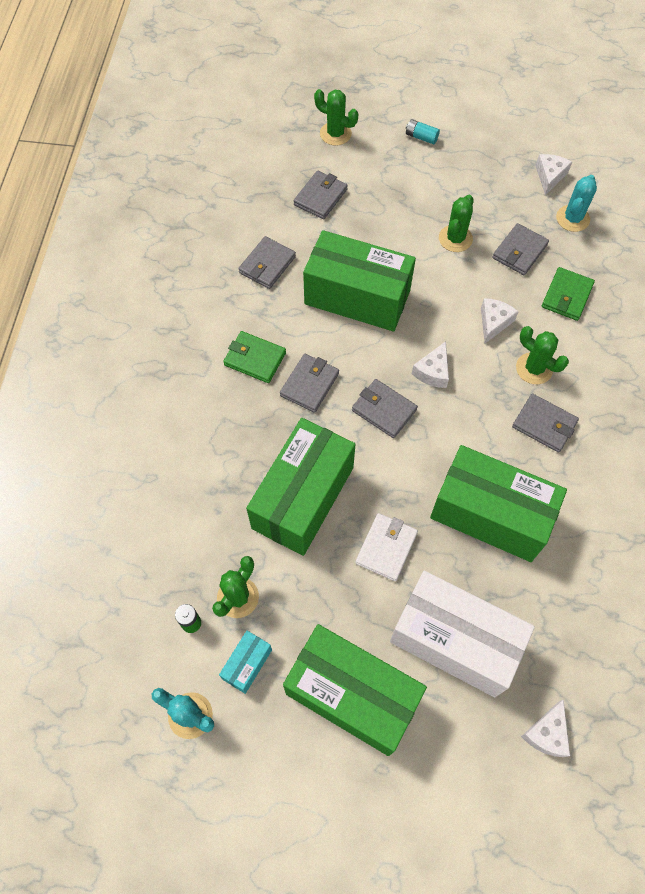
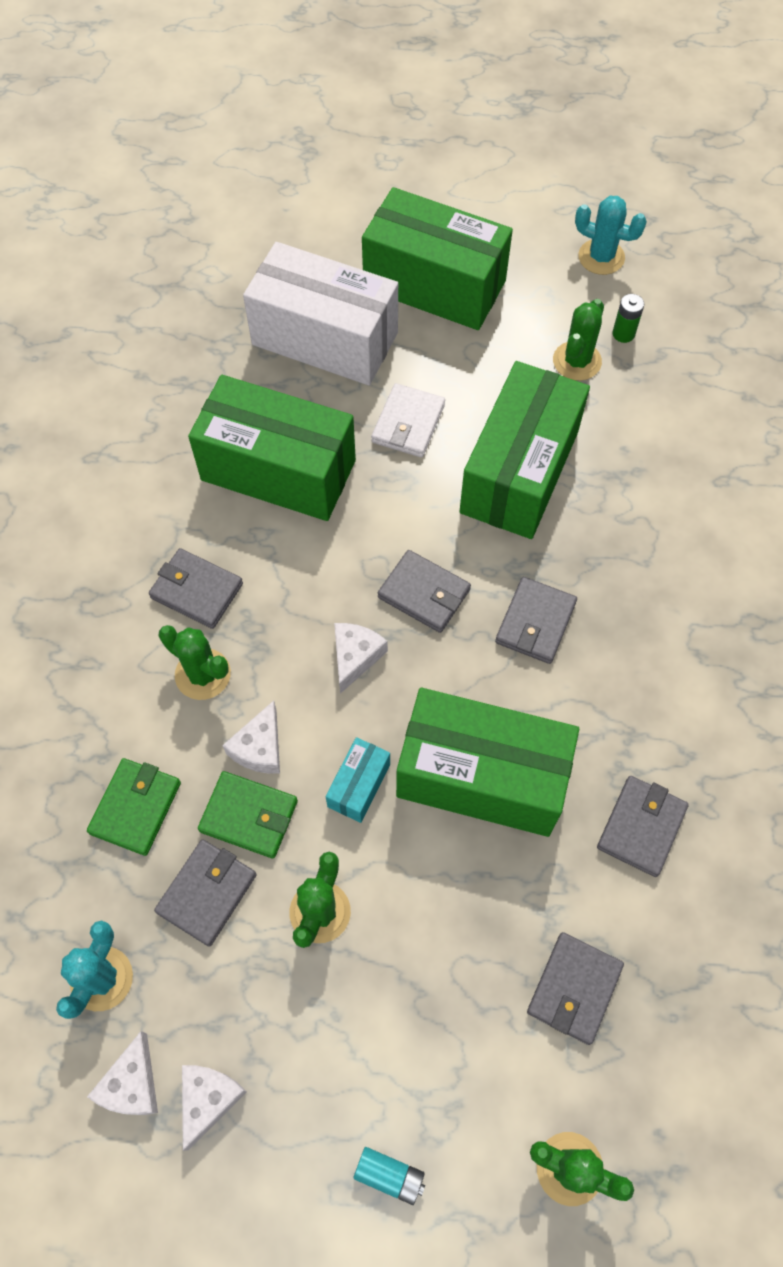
camera: 175 degrees right, 0 degrees up
(247, 664) = (552, 302): turquoise box -> turquoise box (359, 785)
(255, 359) = (623, 656): green wallet -> green wallet (249, 816)
(546, 733) = (229, 268): white cheese -> white cheese (209, 1099)

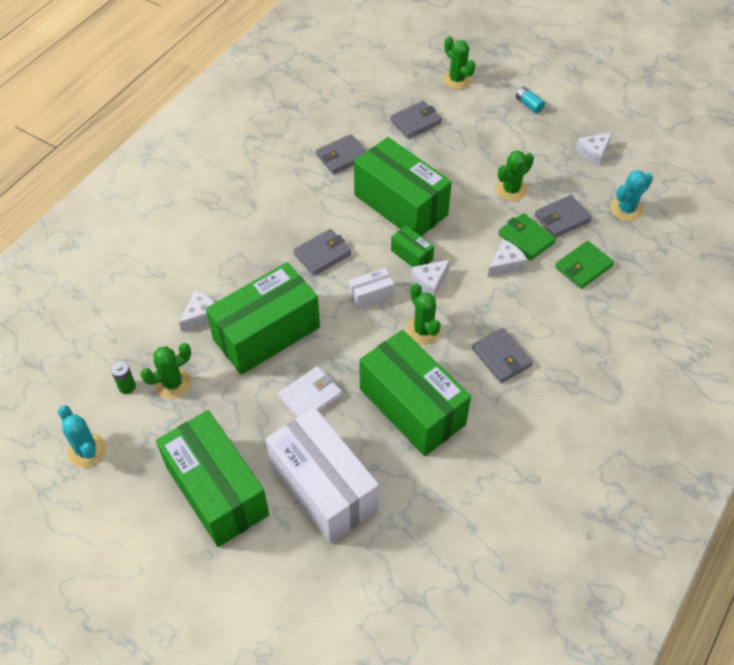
camera: 150 degrees left, 10 degrees down
(132, 1084) = (625, 170): white cheese -> white cheese (201, 316)
(203, 674) = (519, 311): green cactus -> green cactus (423, 330)
(359, 785) = (463, 227): turquoise box -> none
(408, 689) = (411, 255): none -> green box
(424, 593) = (371, 295): grey wallet -> white box

